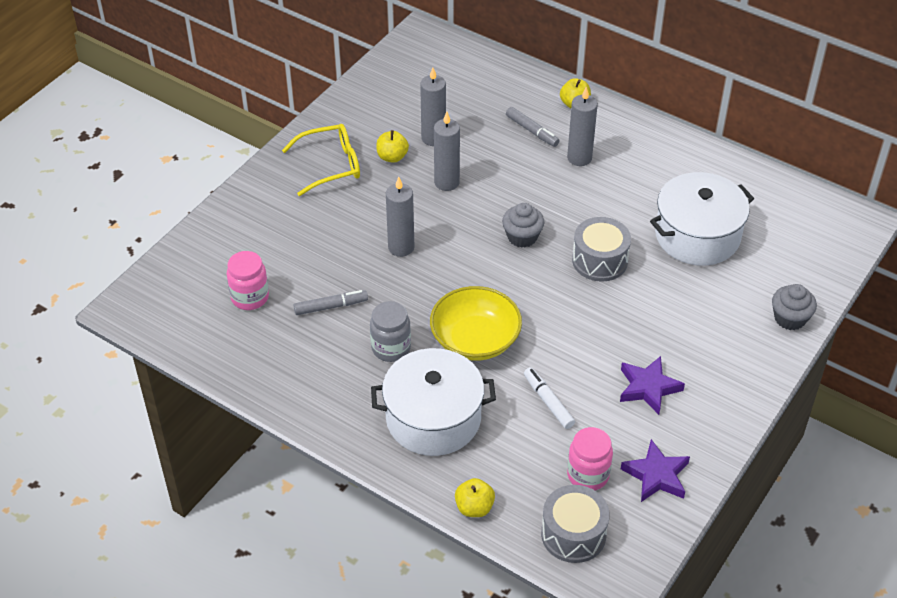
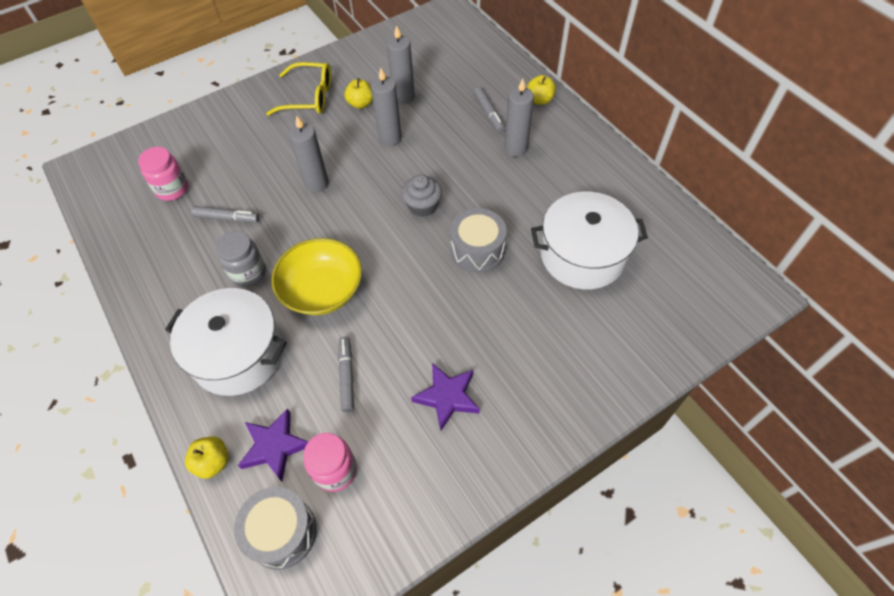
camera: 25 degrees right, 10 degrees up
(548, 402) = (346, 376): white marker -> grey marker
(656, 475) = (400, 499): purple star -> purple star (275, 446)
(790, 318) = (629, 373): grey cupcake -> none

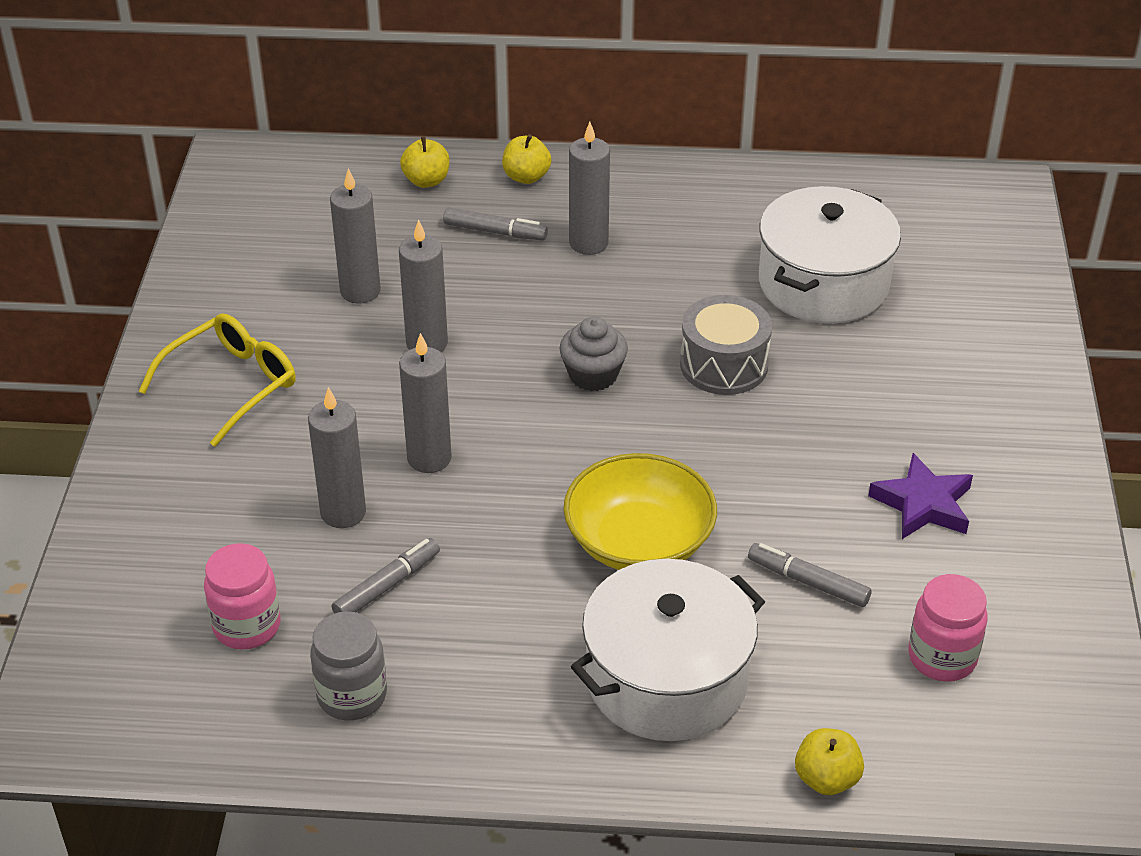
camera: 55 degrees left, 15 degrees down
(248, 273) = (525, 606): grey jar -> grey jar (352, 695)
(260, 177) = (343, 512): none -> grey candle
(275, 446) = (856, 702): purple star -> none
(282, 532) = (990, 749): grey drum -> none
(361, 104) = (318, 339): yellow apple -> yellow apple (426, 181)

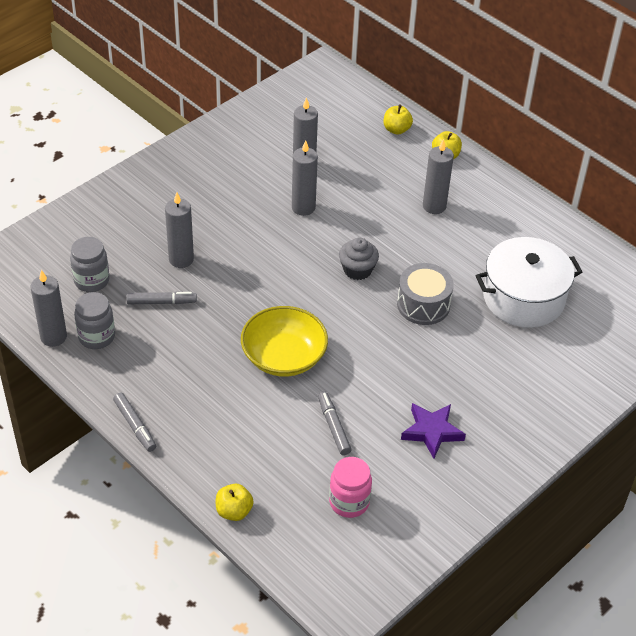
camera: 40 degrees right, 5 degrees up
(231, 385) = (202, 174): yellow glasses -> none
(247, 626) = (91, 280): pink jar -> grey jar
(429, 458) = (242, 260): grey candle -> grey candle (53, 337)
(495, 231) = (397, 173): grey marker -> grey marker (135, 425)
(666, 678) = (222, 421): white pot -> none

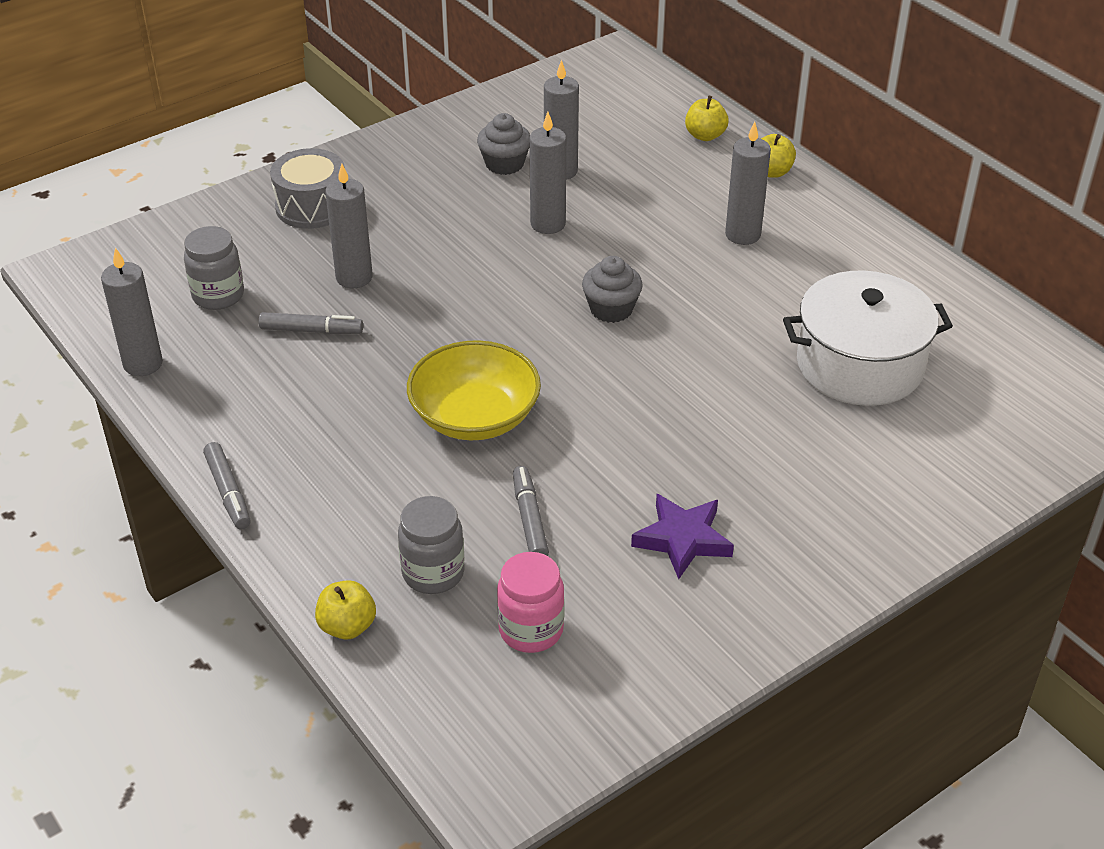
camera: 10 degrees right, 5 degrees down
(96, 337) = (205, 368): grey jar -> grey jar (433, 573)
(264, 162) = (504, 164): none -> grey cupcake
(423, 305) = (702, 362): grey drum -> grey drum (312, 206)

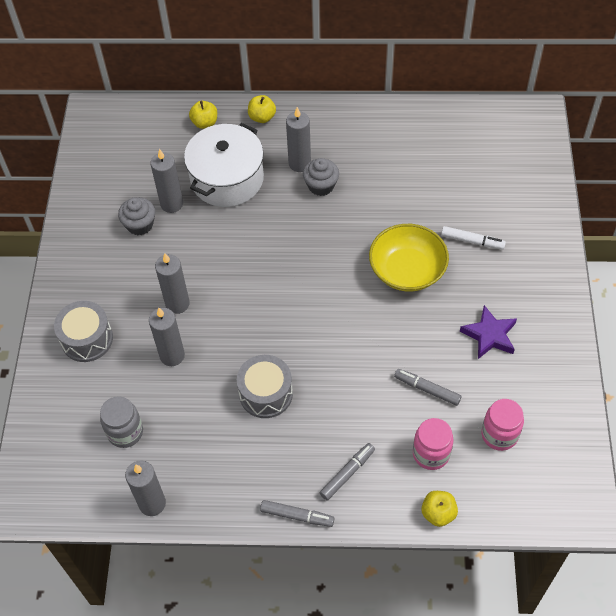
camera: 50 degrees left, 15 degrees up
(311, 330) = (199, 402): grey marker -> grey marker (347, 473)
(376, 377) = (266, 394): none -> grey drum
(433, 573) = (431, 453): grey jar -> pink jar
(475, 416) = (334, 367): yellow bowl -> yellow bowl (407, 270)
(548, 224) = (211, 239): grey candle -> grey candle (177, 304)
(611, 309) = (305, 256): grey cupcake -> grey cupcake (321, 186)
(816, 445) = (472, 241): none -> white marker
(860, 364) = (433, 186): white pot -> white pot (227, 179)

